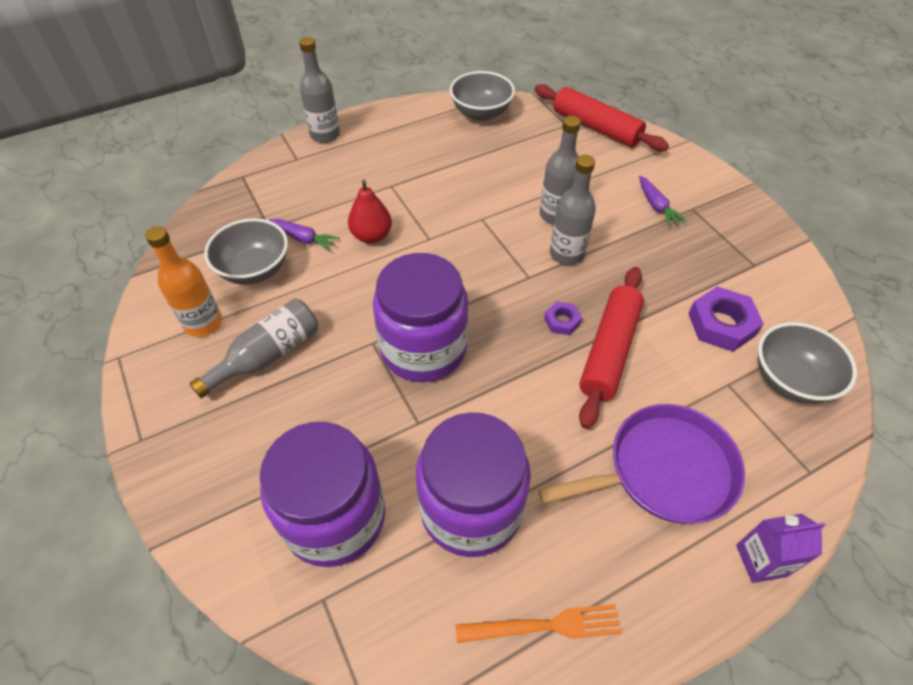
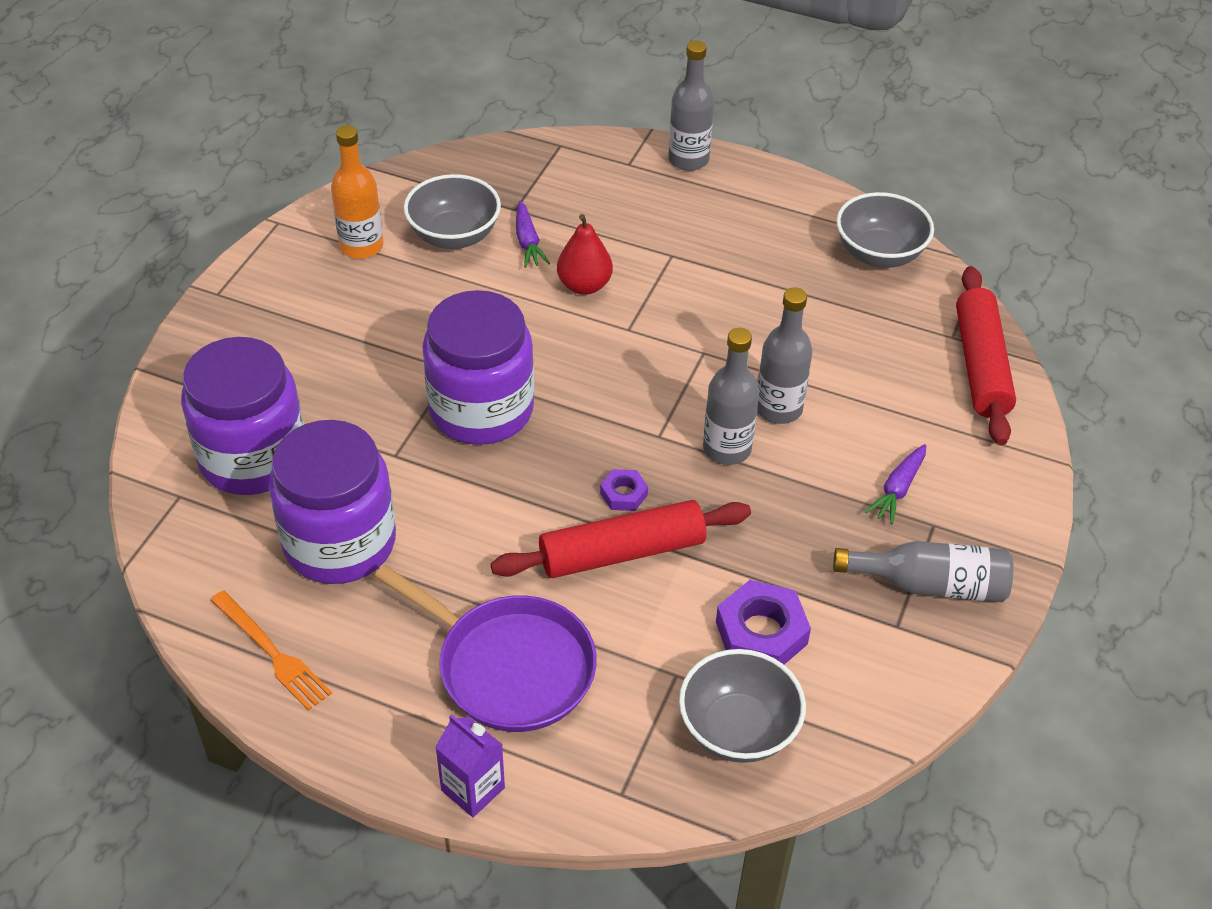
camera: 50 degrees right, 5 degrees down
(267, 355) = (369, 310): grey bottle -> grey bottle (930, 584)

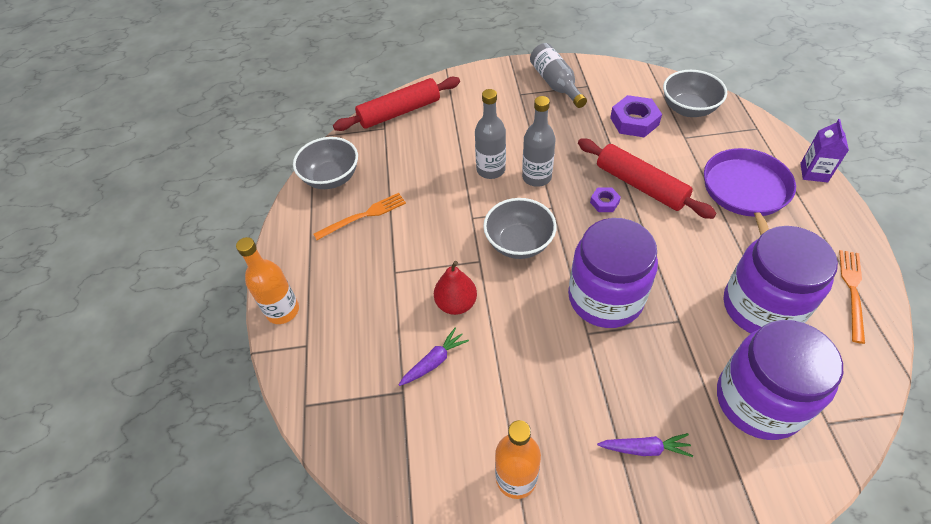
camera: 115 degrees left, 5 degrees up
(454, 235) = (459, 416): grey bowl -> grey bowl (519, 243)
(688, 159) = (282, 311): grey bottle -> orange bottle
(784, 260) = (363, 216): none -> orange fork
(898, 489) = (509, 111): purple carrot -> purple carrot (644, 448)

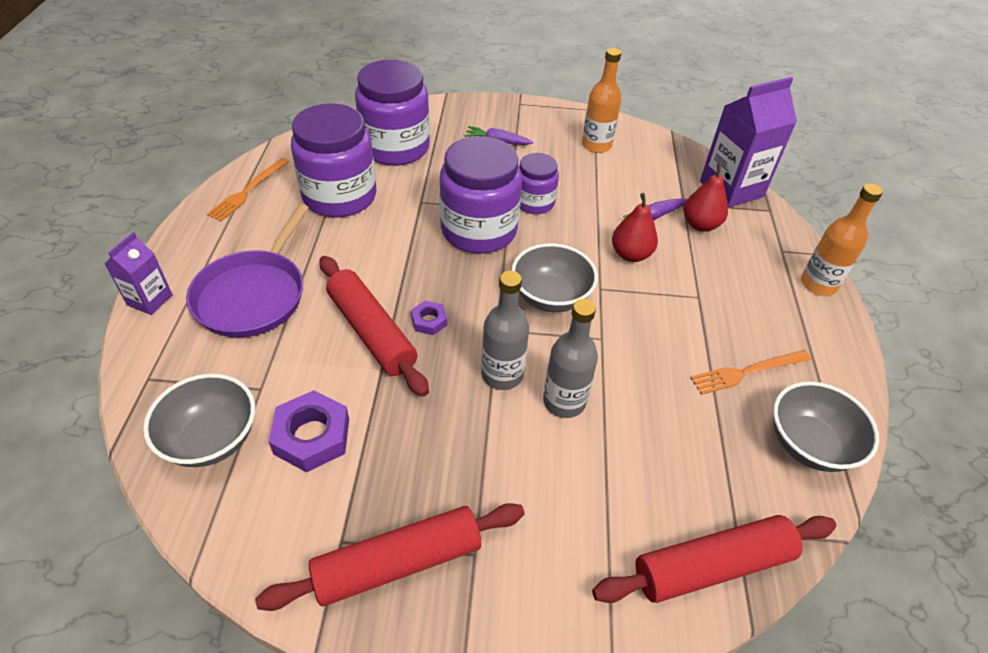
camera: 175 degrees left, 5 degrees down
(344, 432) = (731, 189): none -> purple carton
(386, 361) = (700, 225): none -> red pear
(555, 84) = (398, 563): grey bottle -> red rolling pin
(564, 349) = (534, 202): none -> purple jar

